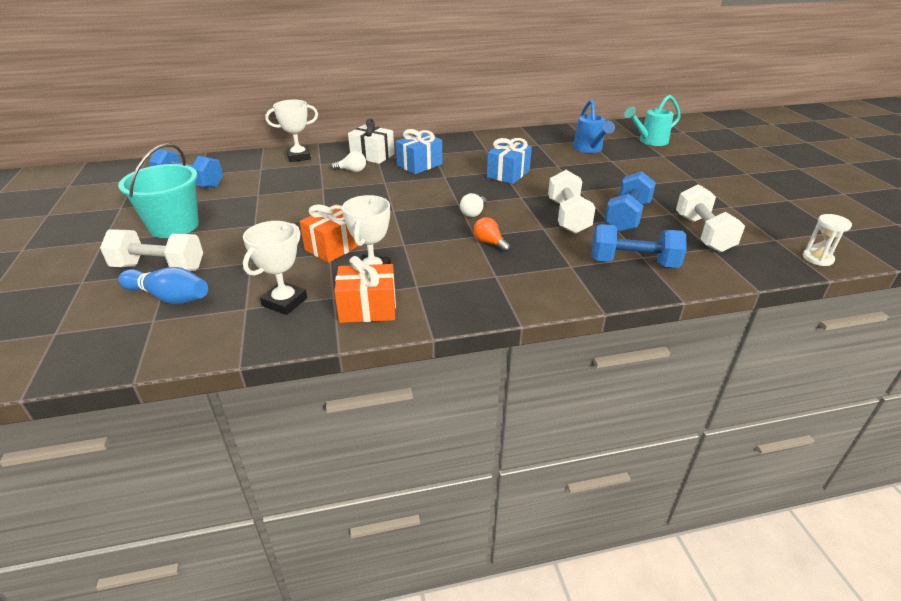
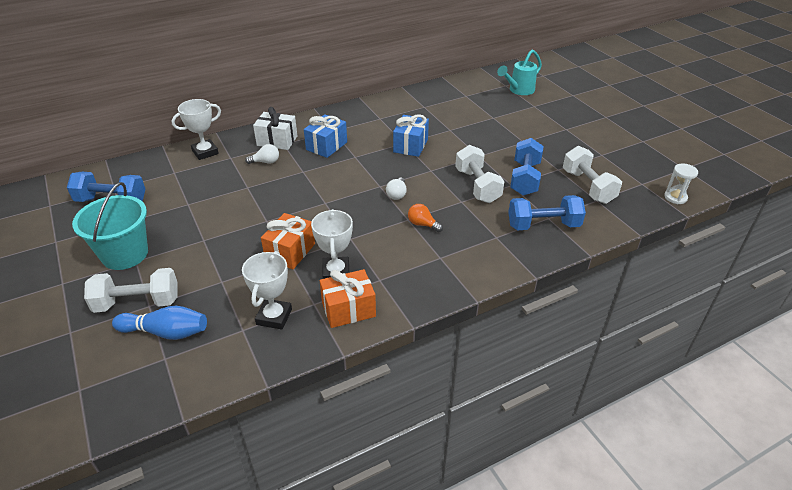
camera: 15 degrees left, 5 degrees up
(589, 149) = (471, 106): blue watering can -> none

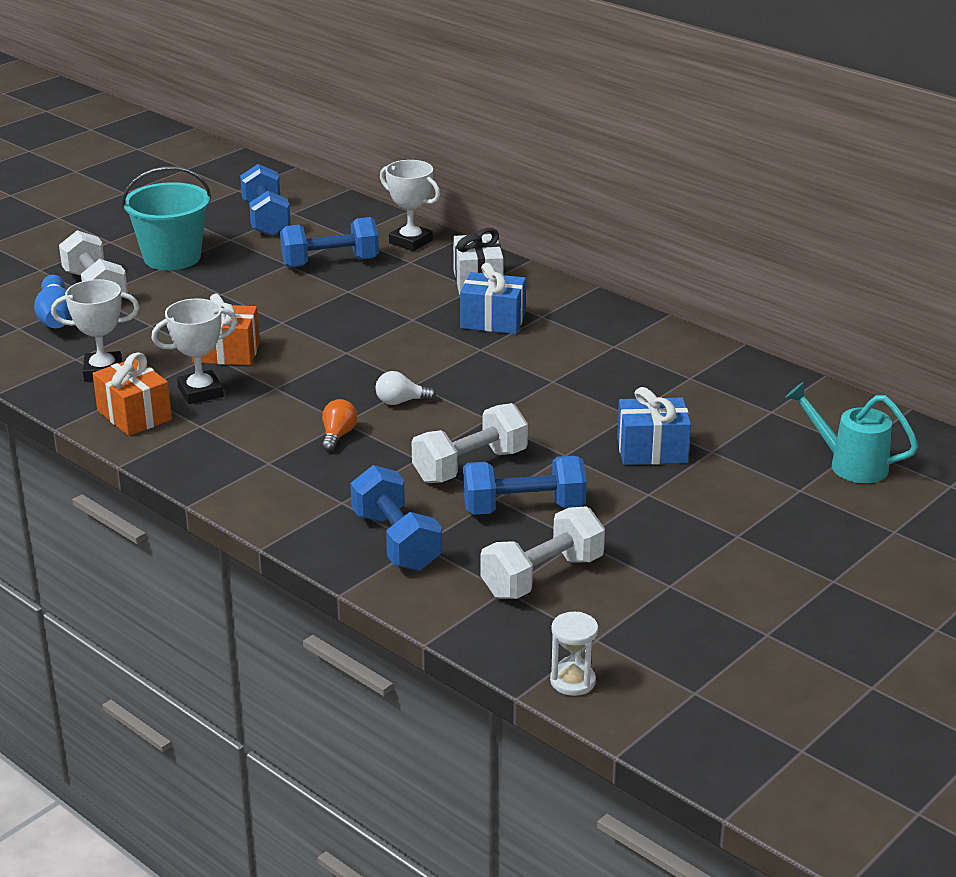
camera: 70 degrees right, 10 degrees down
(203, 186) = (330, 262): none -> blue dumbbell
(266, 162) = (416, 287): white light bulb -> none
(410, 145) = (548, 388): blue gift -> blue gift (652, 450)

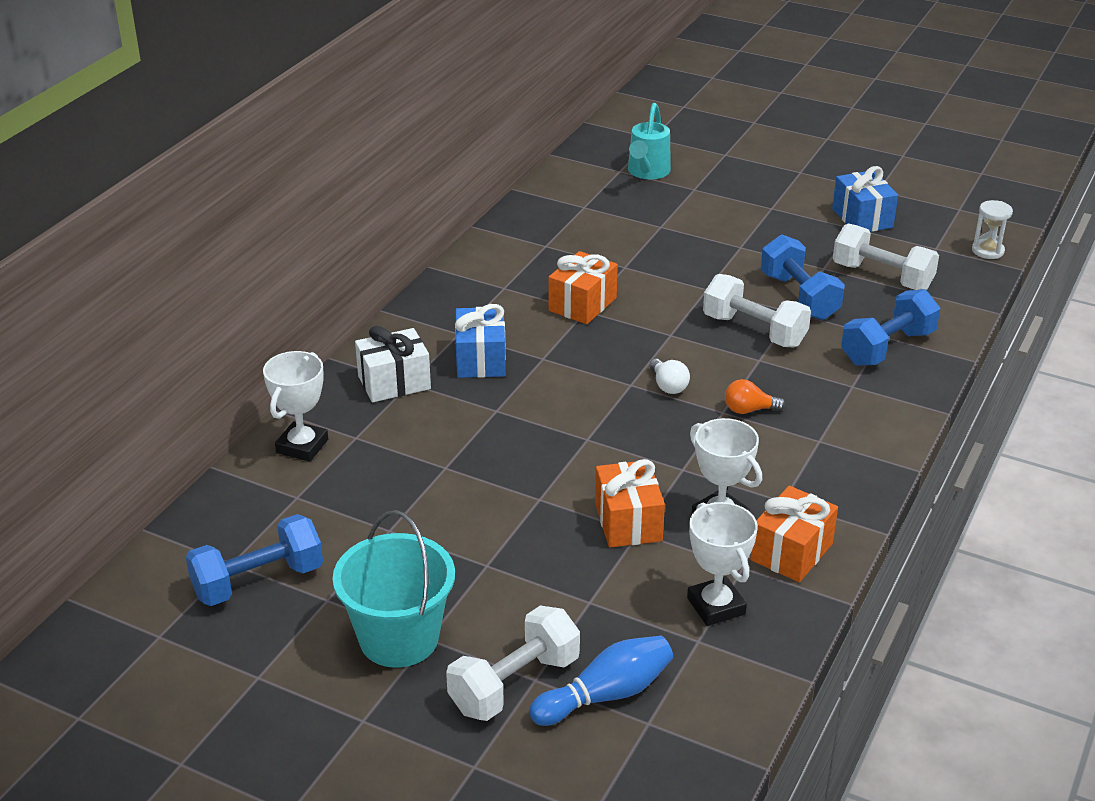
camera: 105 degrees left, 5 degrees up
(330, 262) = (376, 496): blue dumbbell -> none
(564, 381) = (582, 304): none -> orange gift
(652, 450) = (676, 251): blue gift -> blue gift (862, 218)

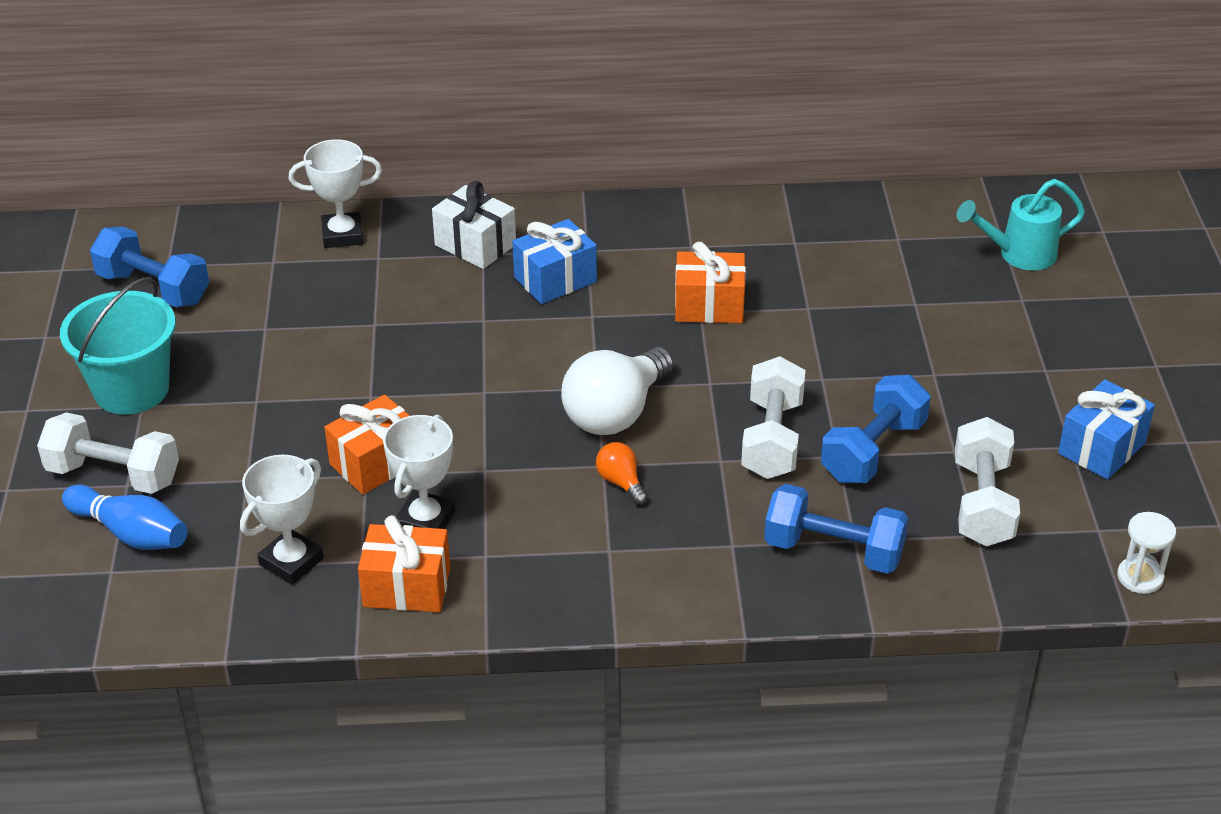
camera: 60 degrees right, 5 degrees up
(668, 386) = (615, 413): white light bulb -> white light bulb, size x2.14

